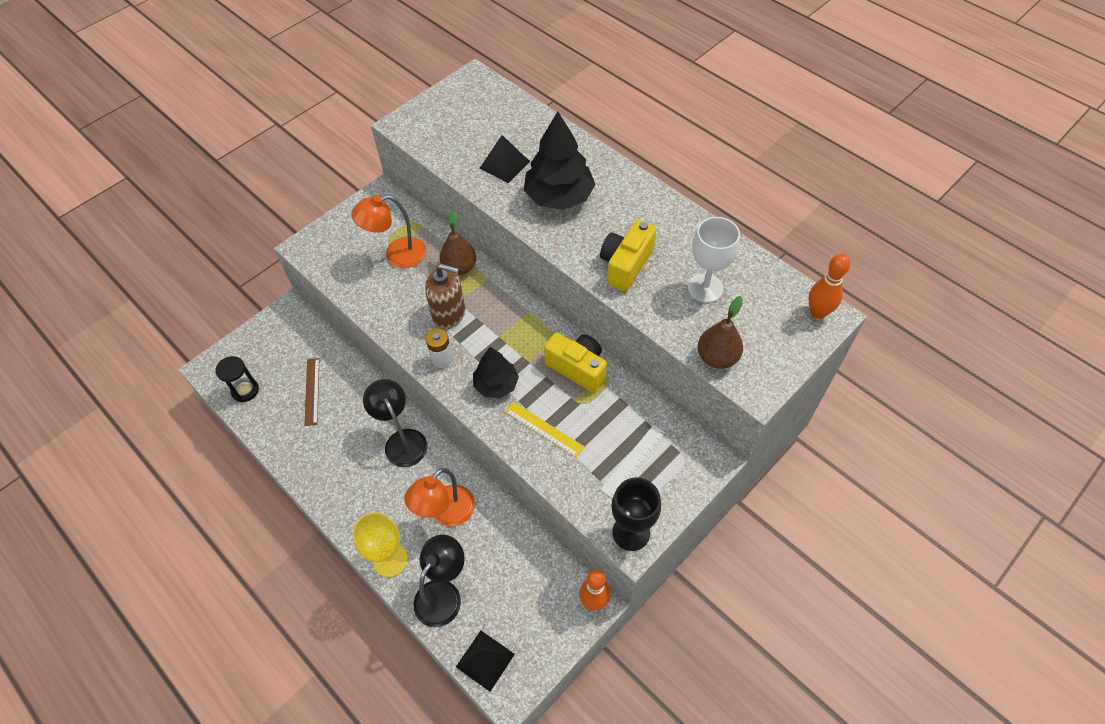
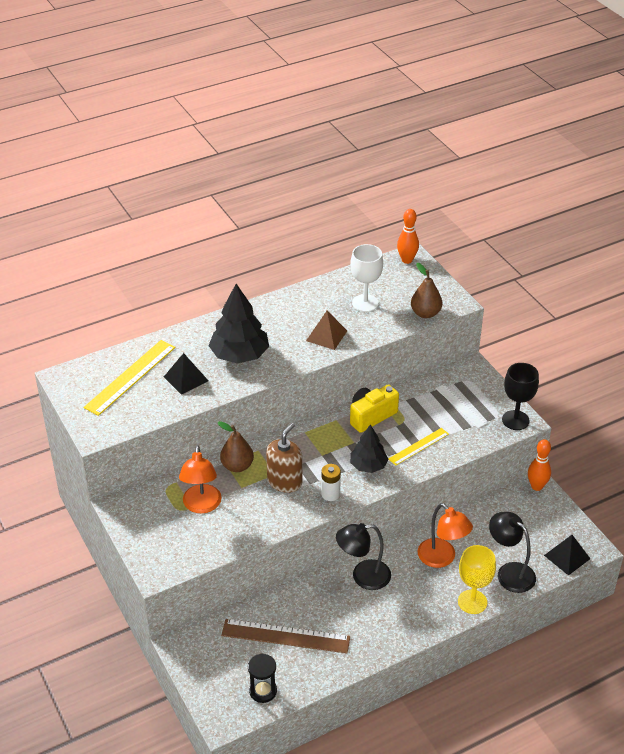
camera: 75 degrees left, 15 degrees down
(312, 391) = (285, 636): brown ruler -> brown ruler, size x1.67
(491, 123) = (130, 377): none -> yellow ruler
(626, 265) = (326, 336): yellow camera -> brown pyramid

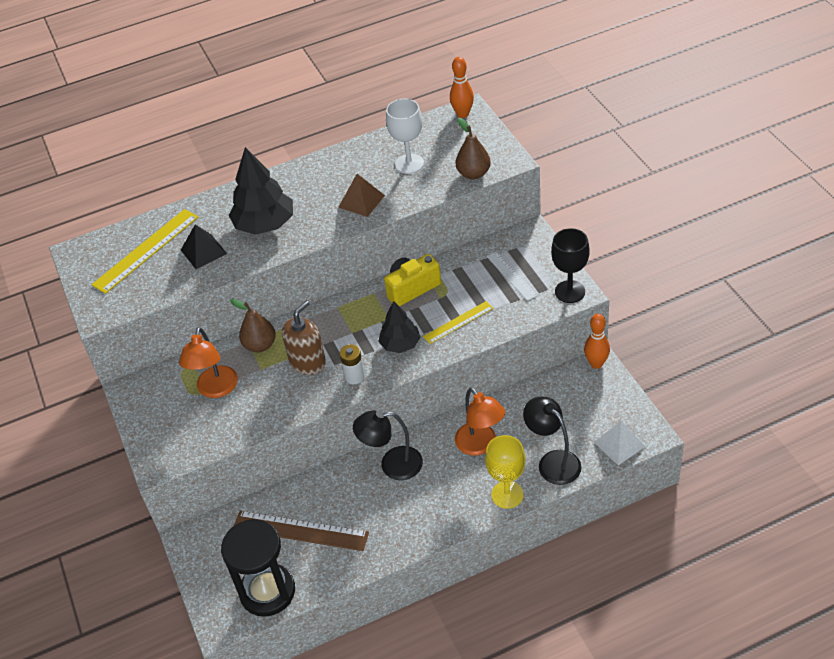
camera: 10 degrees right, 5 degrees up
(263, 691) = (267, 591): black hourglass -> black hourglass, size x1.87
(567, 557) = (619, 444): black pyramid -> white pyramid

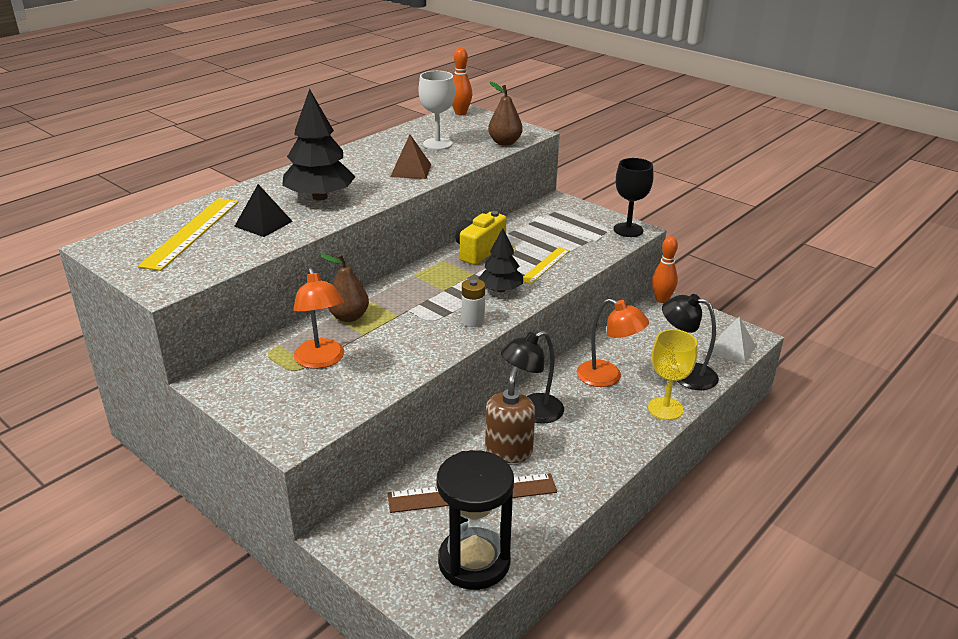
camera: 30 degrees left, 15 degrees down
(308, 362) = (413, 320): brown soap dispenser -> brown soap dispenser (508, 451)

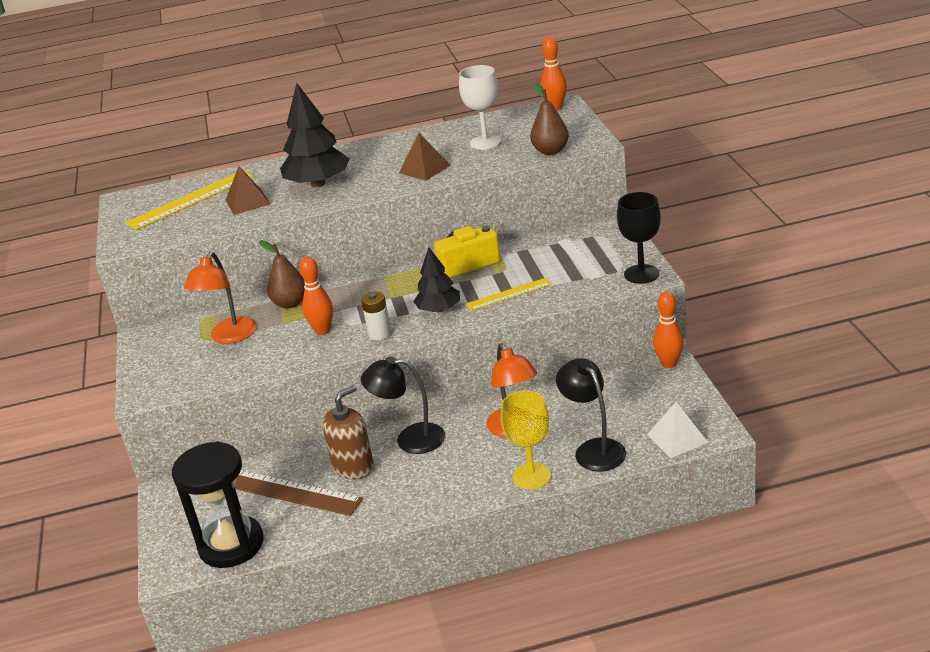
camera: 40 degrees right, 0 degrees up
(263, 224) = (247, 202): black pyramid -> brown pyramid
(414, 331) = (323, 331): none -> orange bowling pin

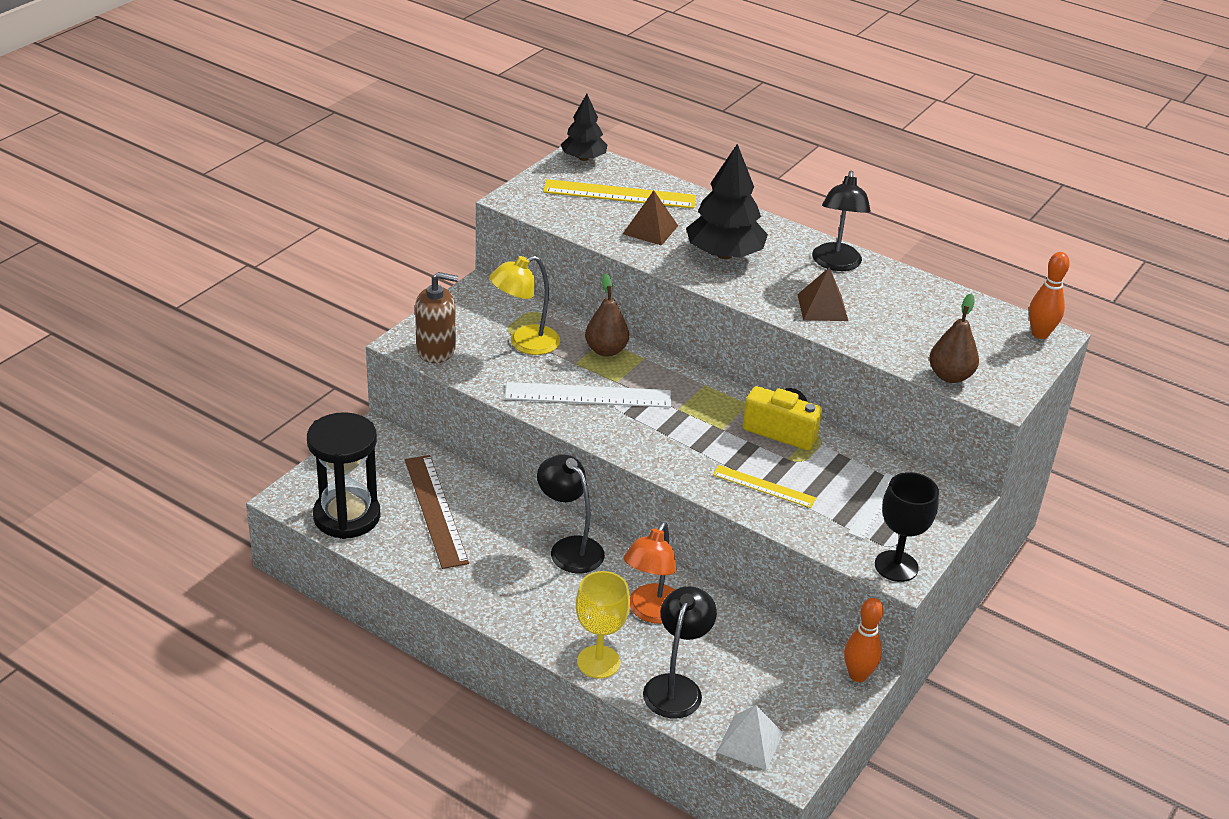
camera: 40 degrees right, 5 degrees up
(229, 337) = (525, 343): orange lamp -> yellow lamp
(323, 331) = (588, 395): orange bowling pin -> white ruler
(353, 467) = (501, 532): brown soap dispenser -> brown soap dispenser (436, 350)
(380, 333) = (619, 434): white battery -> none
(391, 147) = (836, 264): none -> black lamp
(439, 309) = (692, 452): black tree -> black tree (583, 158)
(485, 142) = (915, 321): white goblet -> none

